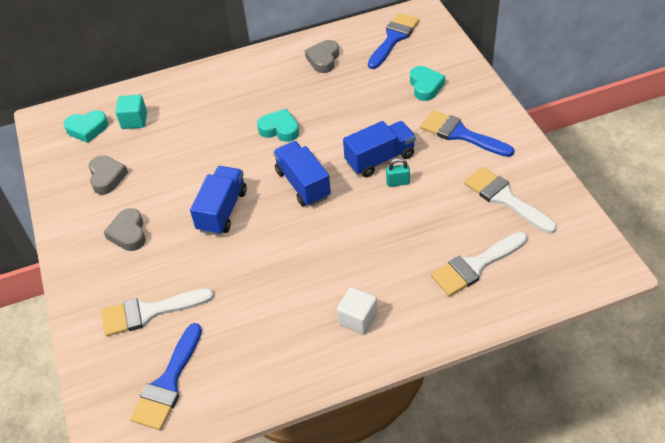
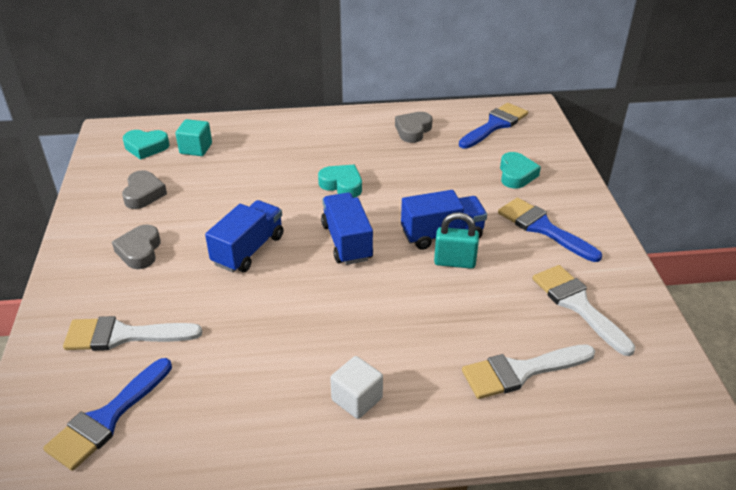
camera: 10 degrees right, 10 degrees down
(398, 182) = (454, 262): turquoise padlock -> turquoise padlock, size x1.52

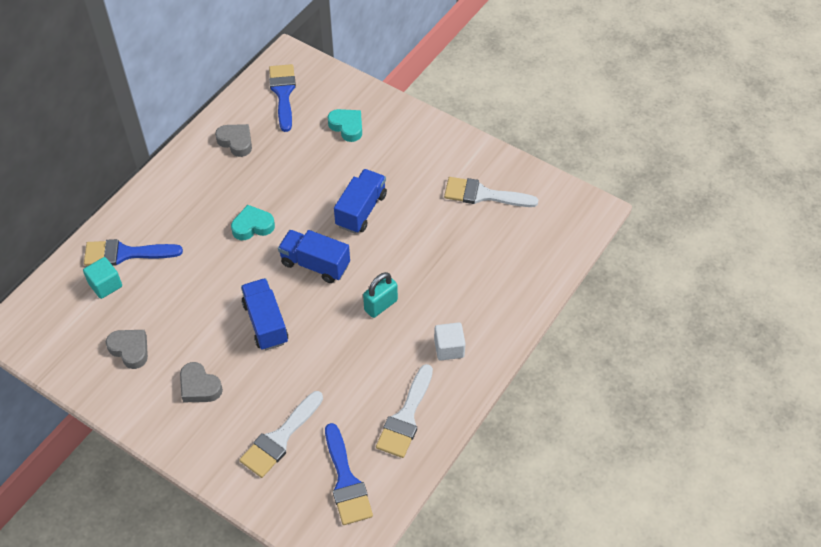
camera: 50 degrees left, 15 degrees up
(146, 147) = (65, 316): turquoise heart -> none
(413, 130) = (236, 142): grey heart -> grey heart turned 150 degrees clockwise
(454, 262) = (392, 223): turquoise padlock -> turquoise padlock (381, 305)
(520, 371) = (502, 260): white brush -> white brush (406, 417)
(542, 228) = (409, 157): blue brush -> blue brush (125, 254)

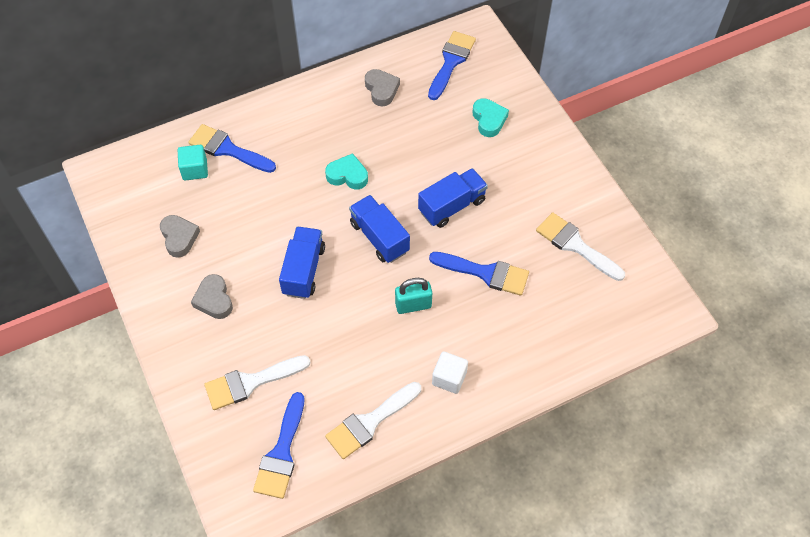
camera: 30 degrees right, 5 degrees up
(425, 251) = (485, 273): none -> blue brush

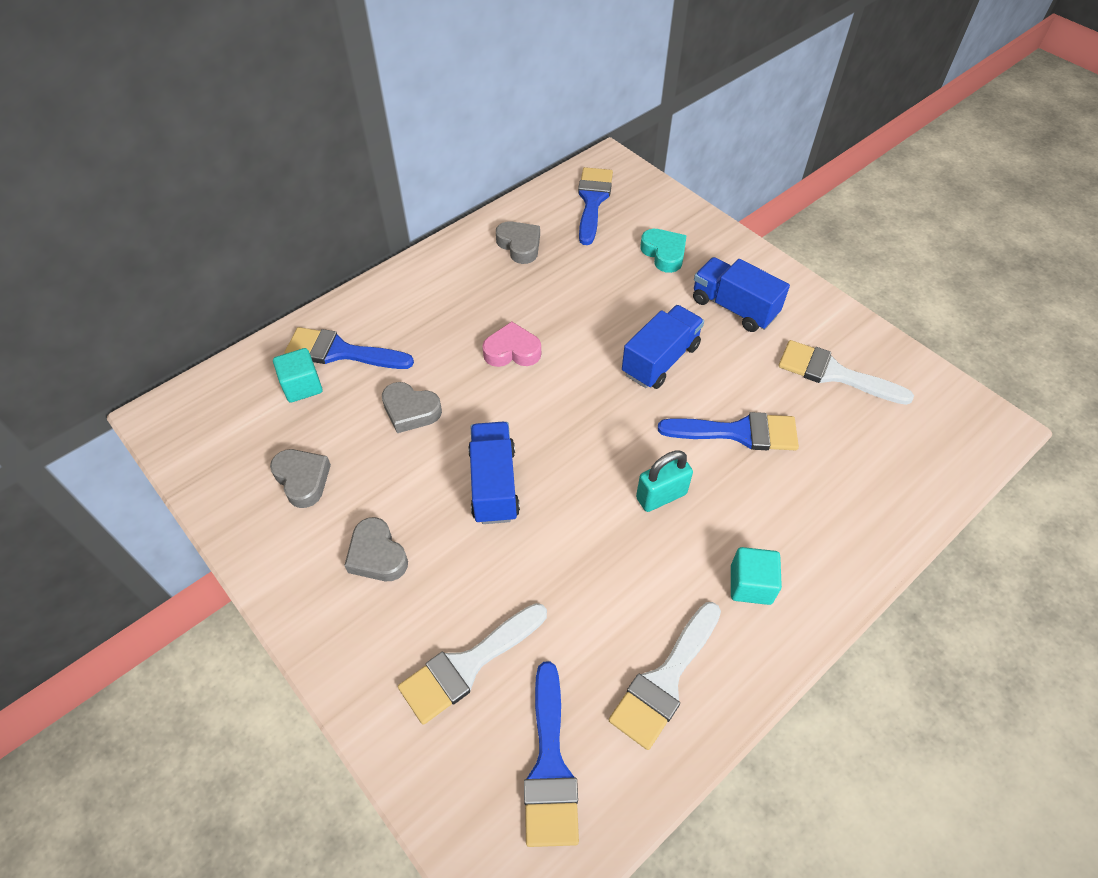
camera: 15 degrees left, 5 degrees down
(263, 205) = (410, 411): none -> grey heart
(347, 175) = (512, 351): turquoise heart -> pink heart
(379, 237) = (582, 418): blue truck -> blue truck (734, 307)
(449, 378) = (750, 584): white cube -> turquoise cube

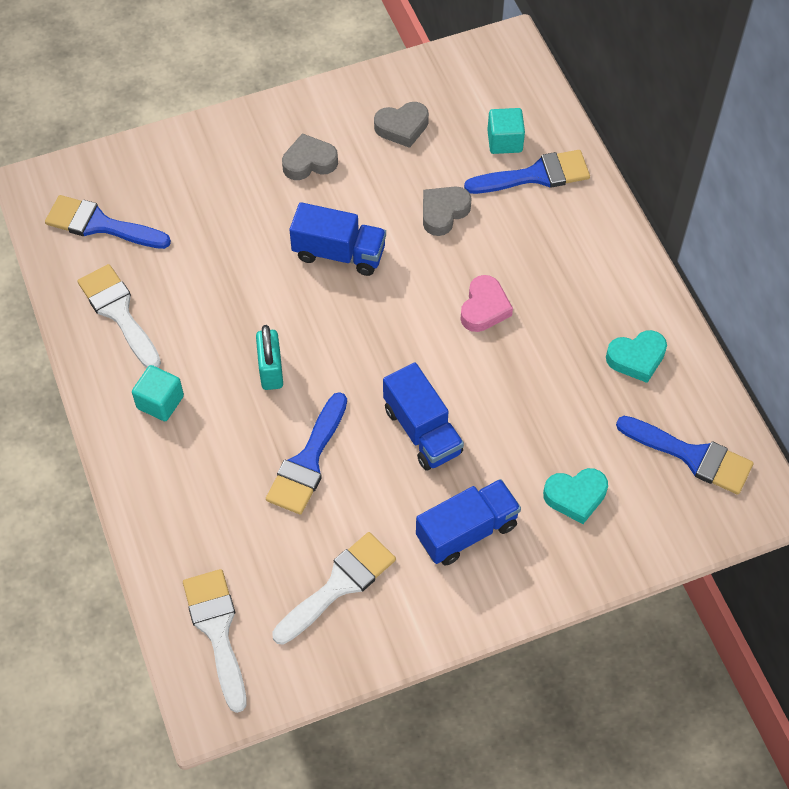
camera: 110 degrees right, 5 degrees up
(341, 352) = (536, 175): blue brush -> blue brush turned 45 degrees clockwise
(467, 665) = (193, 197): white brush -> white brush (217, 630)
(519, 245) = (636, 358): grey heart -> turquoise heart

